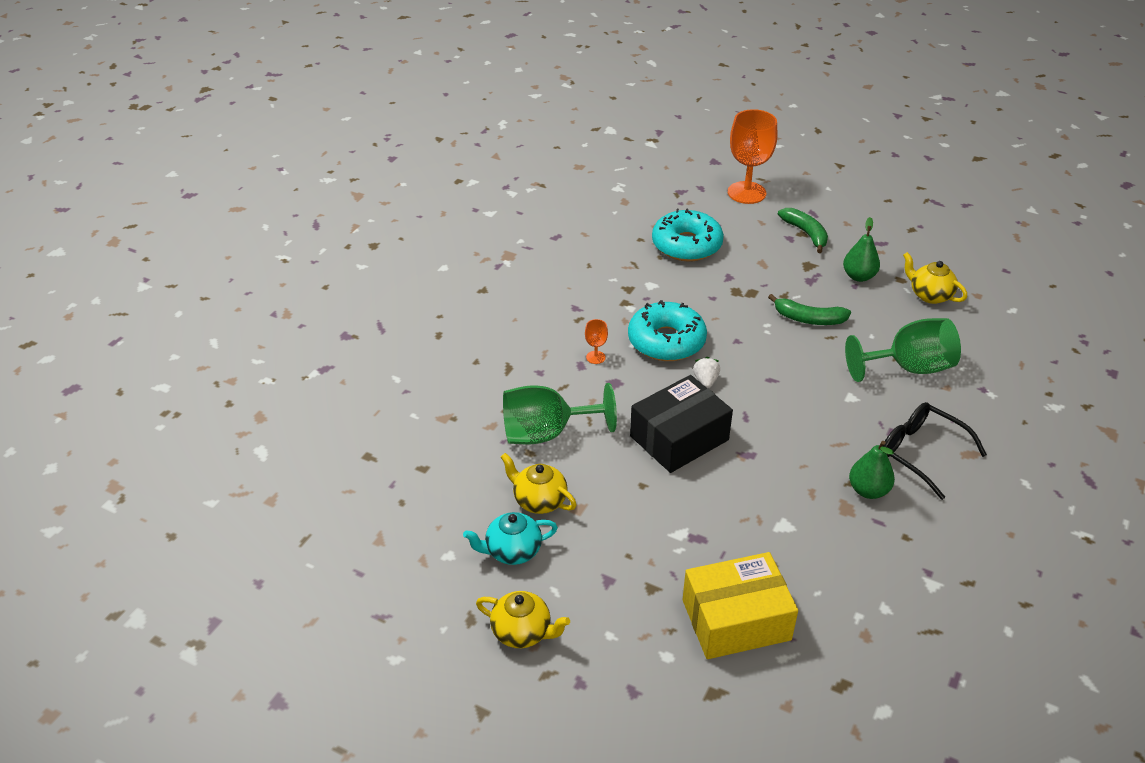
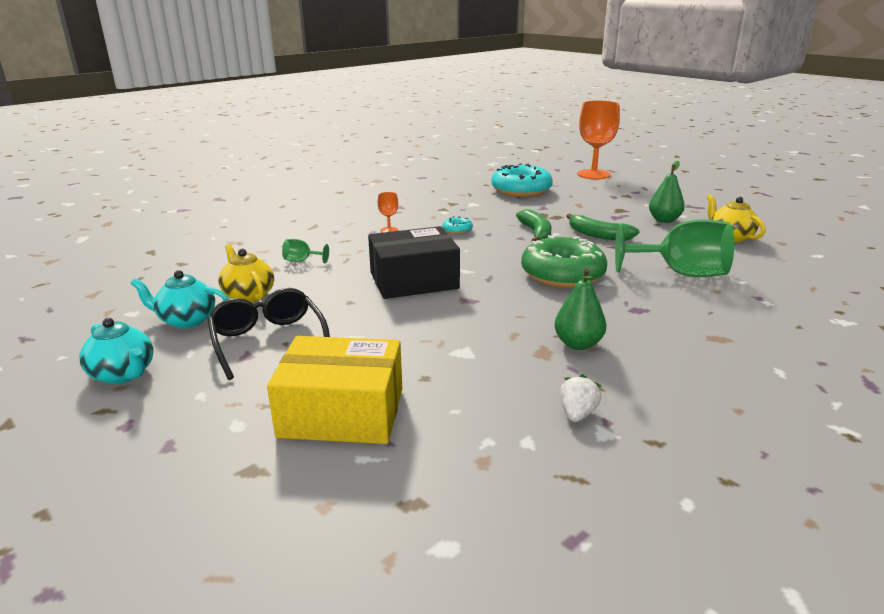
camera: 20 degrees right, 15 degrees down
(523, 632) = (124, 374): yellow teapot -> turquoise teapot
(546, 433) = (302, 261): green goblet -> green goblet, size x0.42
(666, 341) = (457, 230): turquoise donut -> turquoise donut, size x0.42
(705, 381) = (471, 254): white strawberry -> white strawberry (577, 414)
(806, 233) = (630, 196): green banana -> green banana (536, 233)
(808, 394) = (562, 274): none -> green donut
(922, 453) = (659, 329): black glasses -> black glasses (268, 341)

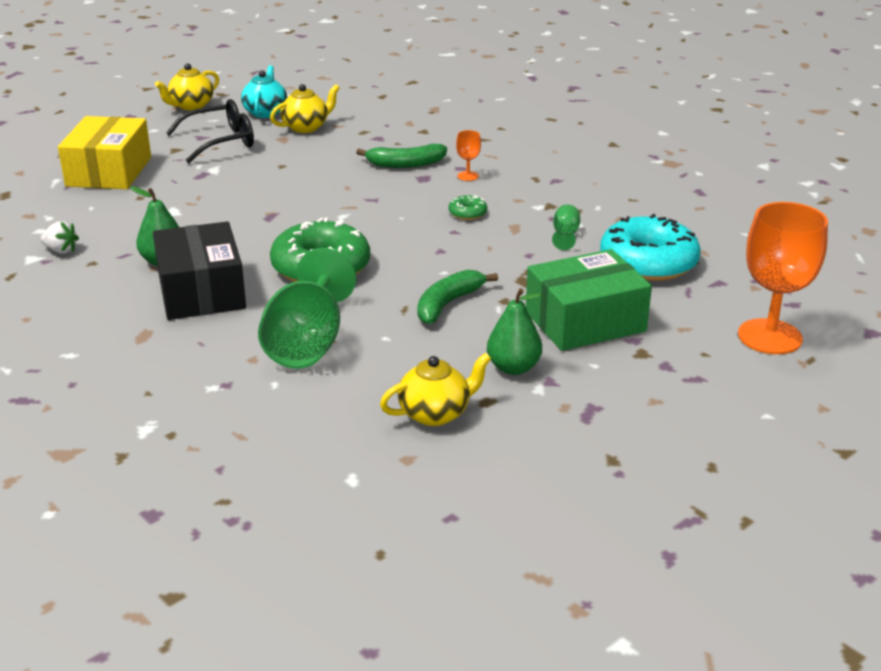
camera: 90 degrees right, 5 degrees up
(124, 374) = (191, 106): turquoise teapot -> yellow teapot
(302, 261) = (381, 140): green goblet -> green goblet (565, 235)
(414, 280) = (322, 191): black box -> black box (201, 292)
(457, 230) = (467, 213): turquoise donut -> green donut
(536, 233) = (455, 261): green banana -> green banana (405, 164)
(600, 205) = (585, 321): none -> green box

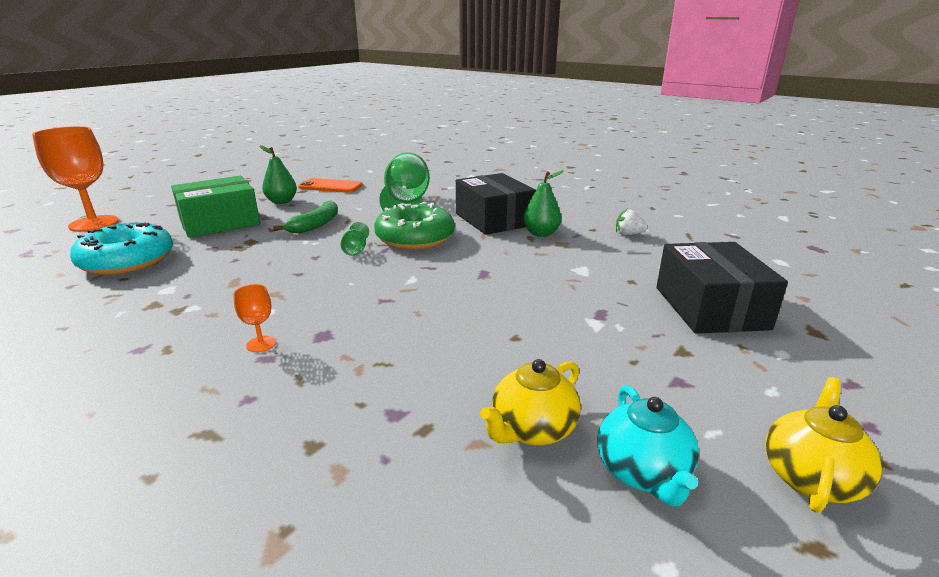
camera: 170 degrees right, 5 degrees down
(109, 171) = (710, 308): yellow box -> black box
(220, 142) = (639, 374): black glasses -> none
(405, 164) = (346, 357): green banana -> none
(435, 413) = (330, 186): yellow teapot -> orange phone
(467, 213) = (278, 292): green donut -> none
(565, 235) = (186, 278): green goblet -> green goblet (355, 250)

